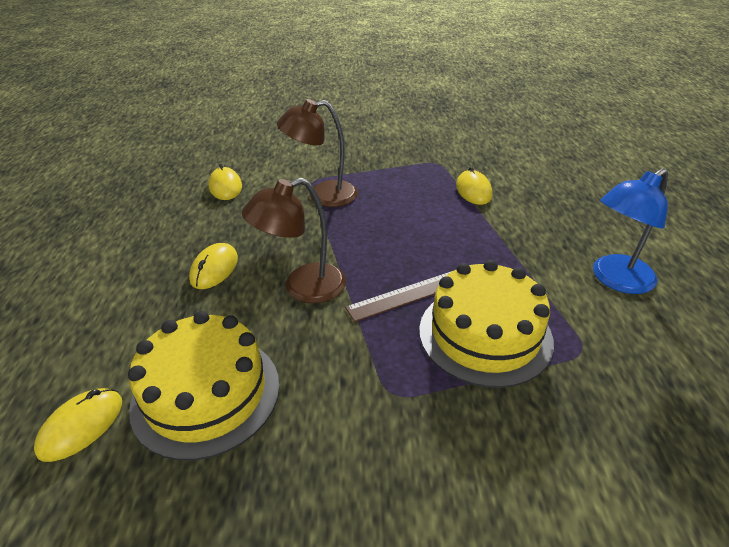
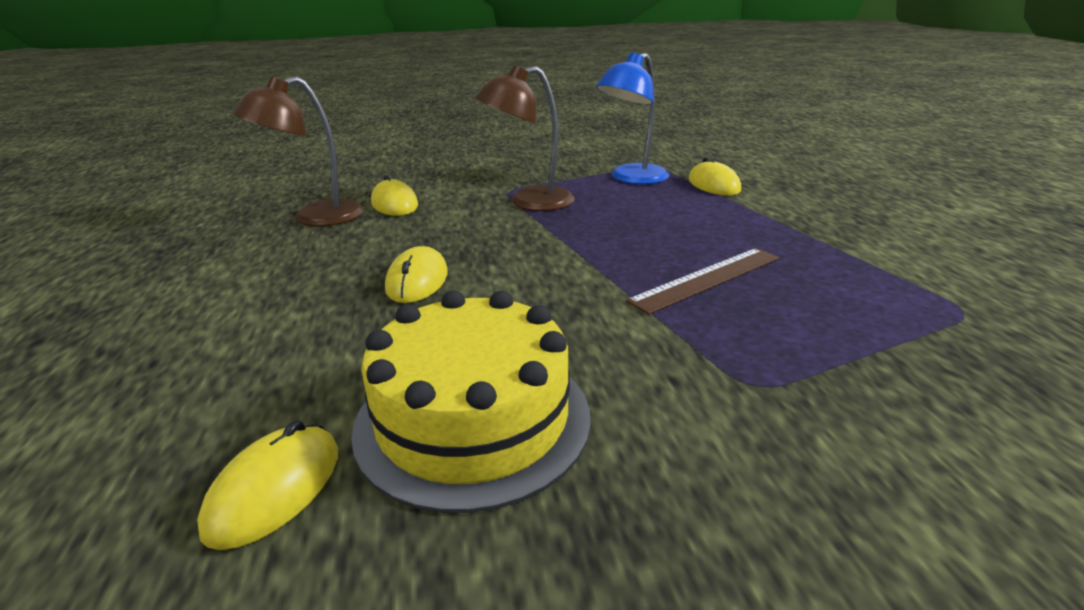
camera: 10 degrees left, 10 degrees down
(303, 288) = (555, 287): brown lamp -> brown lamp (315, 218)
(485, 334) = (830, 309): yellow cake -> none
(615, 280) = (943, 244): blue lamp -> blue lamp (631, 179)

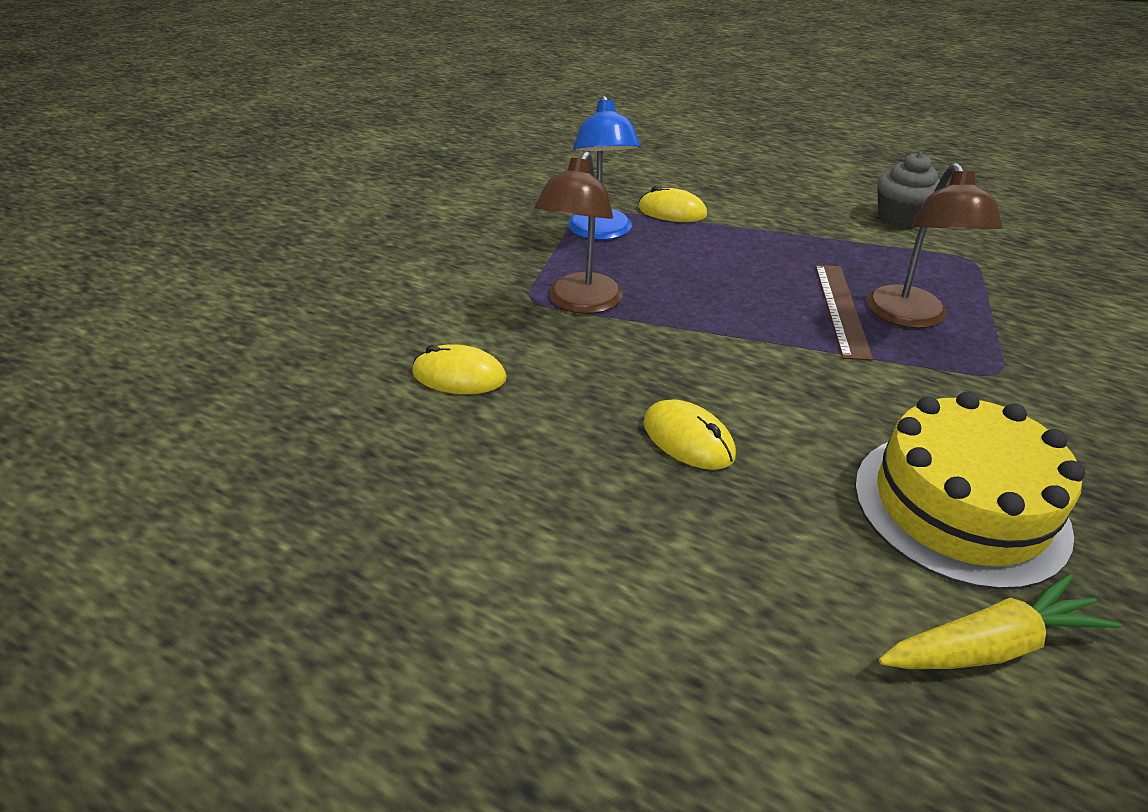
camera: 50 degrees left, 10 degrees up
(274, 489) = (990, 645): yellow mouse -> yellow carrot
(315, 218) = (418, 444): brown lamp -> brown lamp (910, 317)
(950, 256) = (900, 218): none -> grey cupcake

